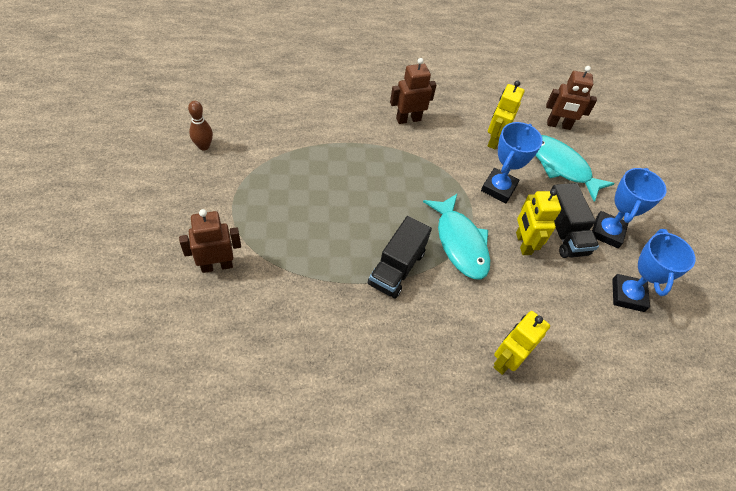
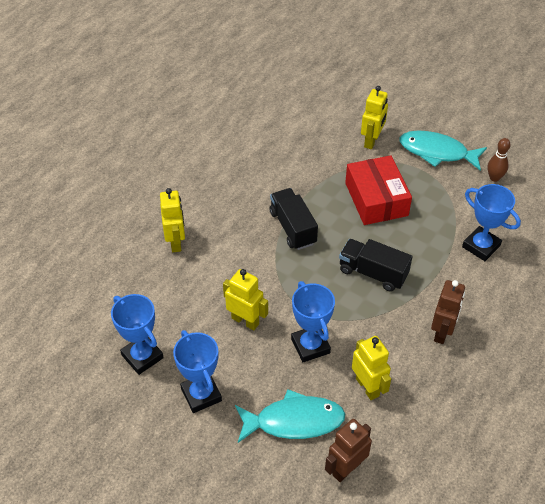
camera: 135 degrees right, 5 degrees down
(217, 265) = (372, 141): brown robot -> yellow robot
(300, 127) = (481, 246): none -> blue trophy
(303, 220) = (376, 199): none -> red box
(460, 243) = (281, 279): turquoise fish -> turquoise fish (437, 152)
(564, 232) = (229, 360): black truck -> black truck (373, 273)

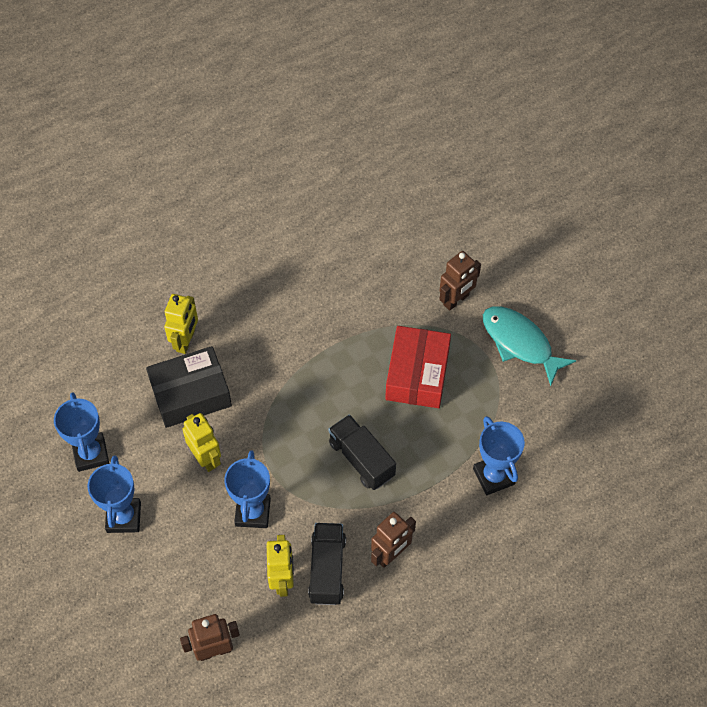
camera: 25 degrees right, 10 degrees up
(203, 278) = (191, 394): none -> black box
(293, 228) = (310, 373): black truck -> black truck (327, 569)
(294, 421) = (194, 582): turquoise fish -> none
(372, 141) = (456, 300): yellow robot -> brown robot
(494, 178) = (563, 401): brown bowling pin -> none

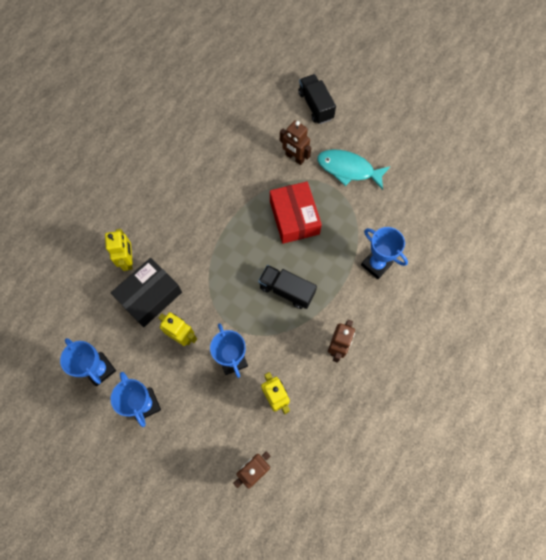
camera: 25 degrees left, 10 degrees up
(327, 569) = (301, 376): black truck -> black truck (315, 106)
(456, 300) = (294, 158): brown robot -> brown robot turned 105 degrees clockwise

